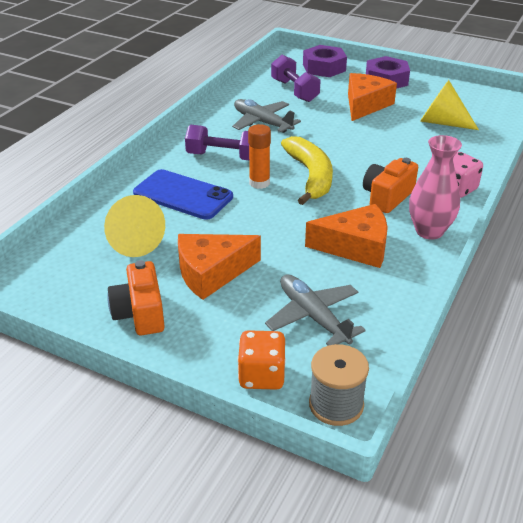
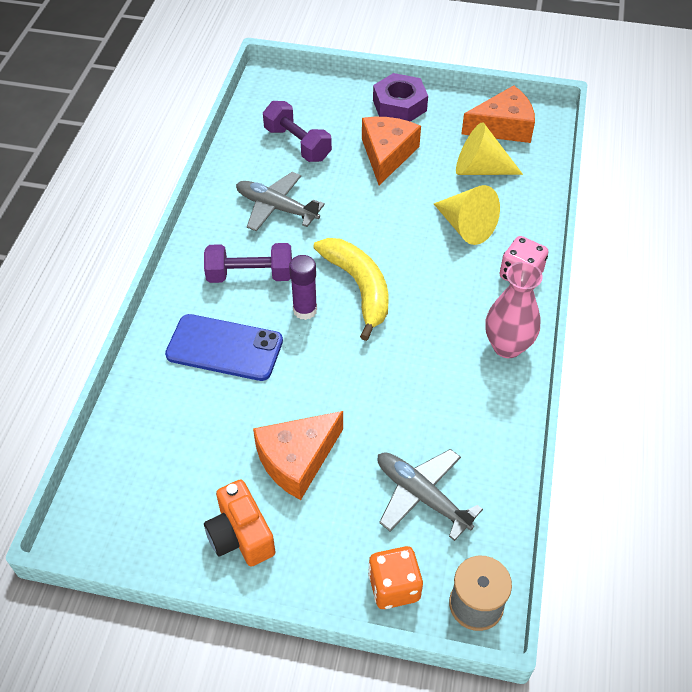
camera: 15 degrees left, 15 degrees up
(133, 241) = (193, 432): yellow cone -> yellow cone (466, 226)
(259, 183) = (305, 310): orange glue stick -> purple glue stick
(324, 68) = (320, 95): purple nut -> none
(355, 247) = (437, 386): orange cheese -> orange cheese (503, 127)
(387, 197) = (450, 303): orange camera -> none

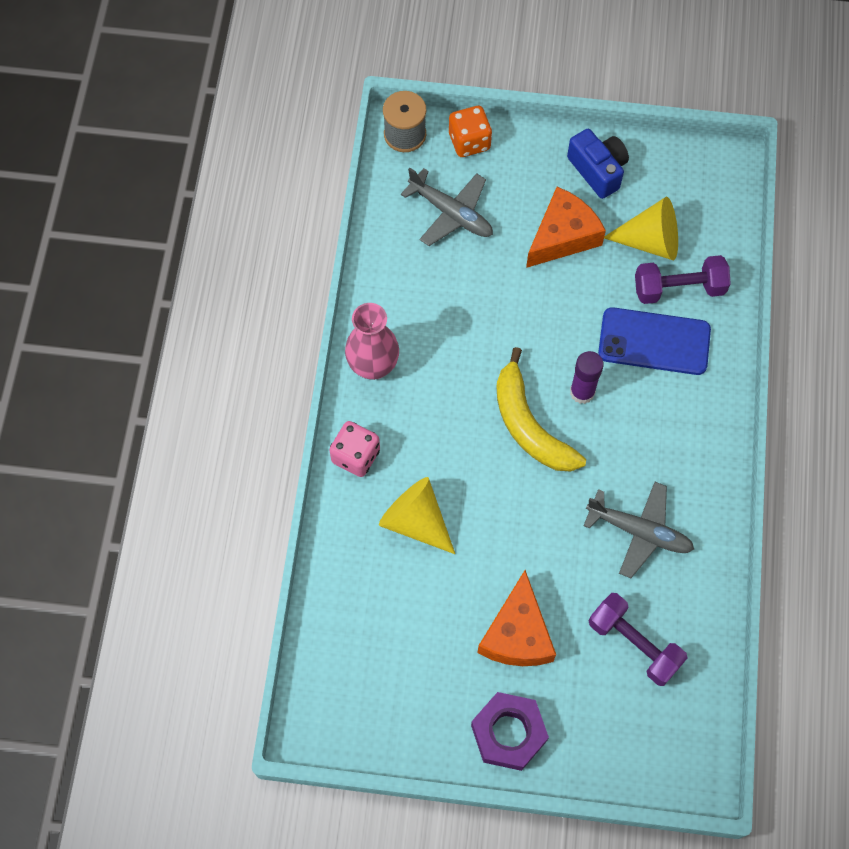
camera: 175 degrees right, 15 degrees up
(241, 535) = (598, 170): orange camera -> blue camera
(250, 275) = (648, 432): purple dumbbell -> purple dumbbell (679, 288)
(480, 169) = (398, 617): yellow cone -> yellow cone (650, 241)
(503, 127) = (368, 700): orange cheese -> none

